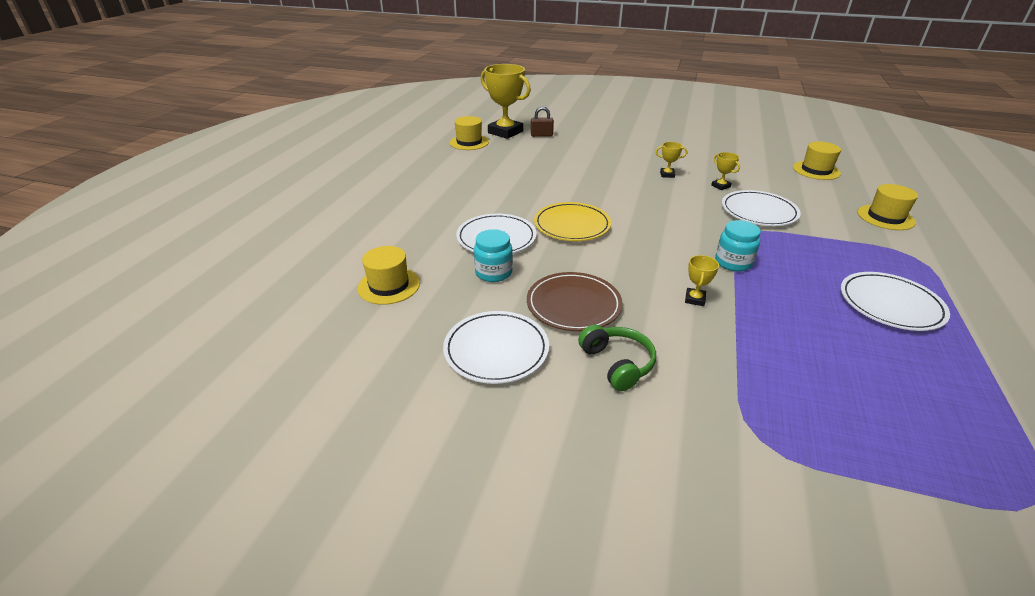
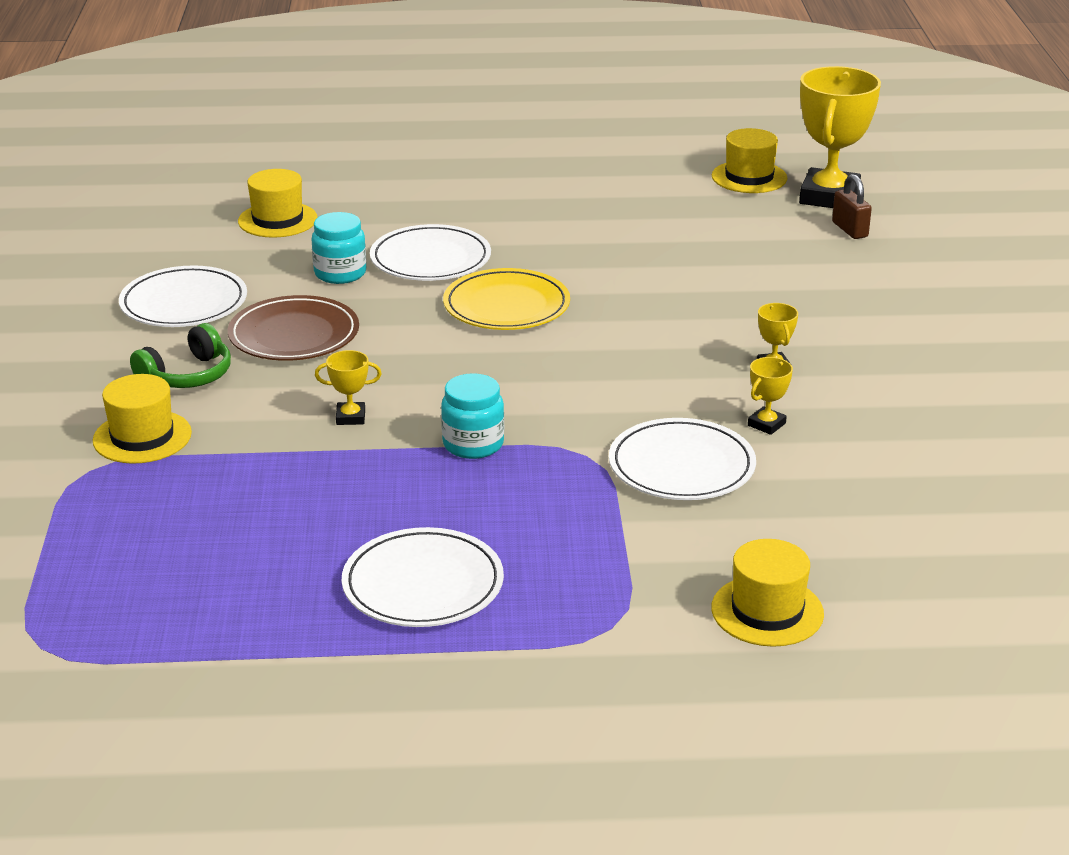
camera: 70 degrees right, 5 degrees down
(816, 170) = (958, 537): yellow hat -> yellow hat (142, 437)

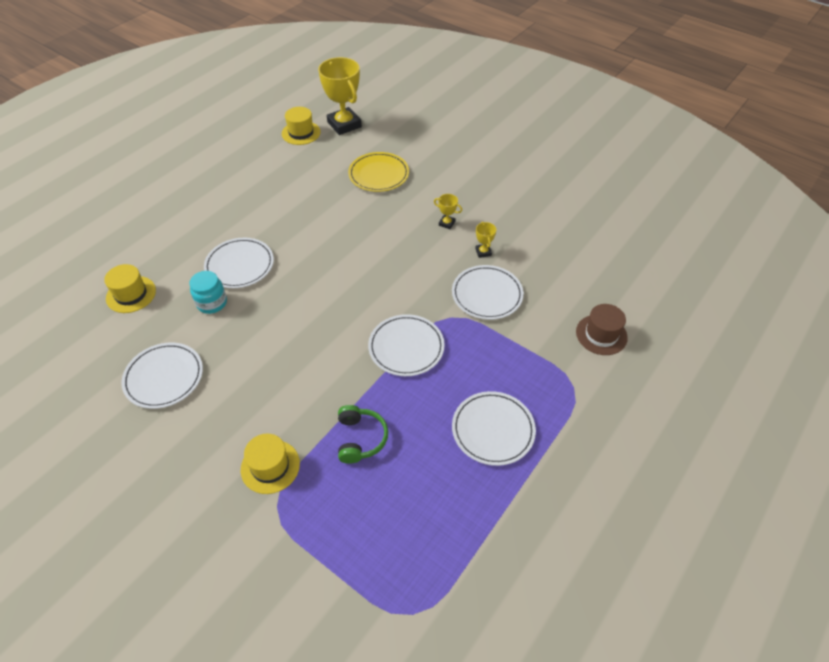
camera: 50 degrees left, 20 degrees up
(187, 375) = (234, 415): green headphones -> green headphones (360, 438)
(294, 335) = (246, 353): brown plate -> none
(350, 417) = (340, 375): yellow trophy -> none
(473, 444) = (406, 347): turquoise jar -> white plate
(506, 306) = (310, 267): yellow plate -> yellow plate (379, 174)
(767, 611) = (601, 334): yellow hat -> brown hat
(850, 230) = (375, 137): brown padlock -> none

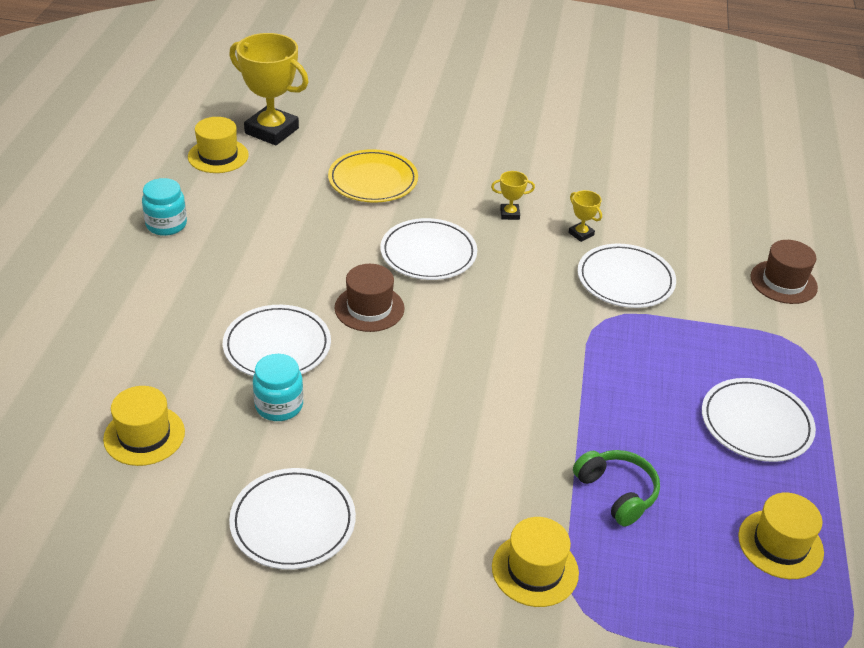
camera: 30 degrees left, 10 degrees down
(239, 169) = (166, 225): none -> turquoise jar
(310, 259) = (369, 308): none -> brown hat
(406, 347) = (582, 370): white plate -> white plate (428, 253)
(438, 521) = (780, 544): none -> yellow hat

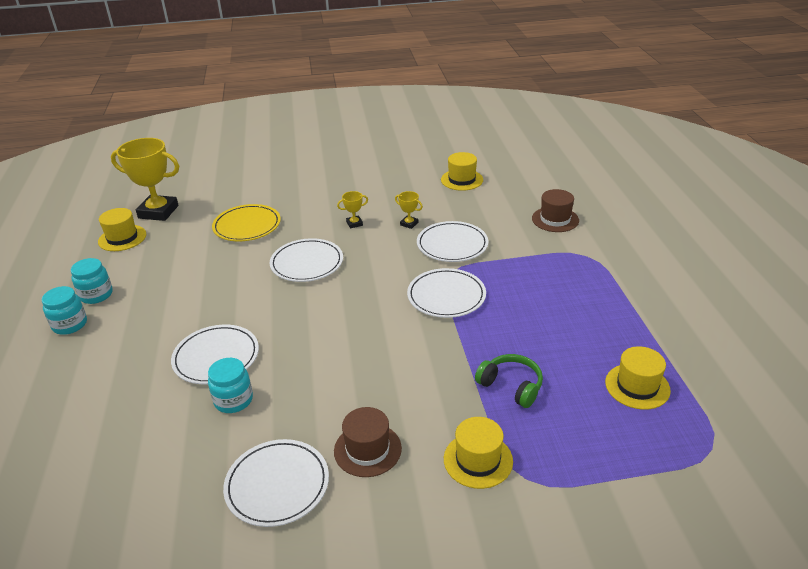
camera: 15 degrees left, 5 degrees down
(126, 255) = (70, 324): none -> turquoise jar
(144, 435) = (129, 456): yellow hat -> yellow hat (462, 180)
(369, 308) = (278, 311): brown hat -> brown hat (367, 449)
(756, 423) = (582, 312): white plate -> white plate (446, 296)

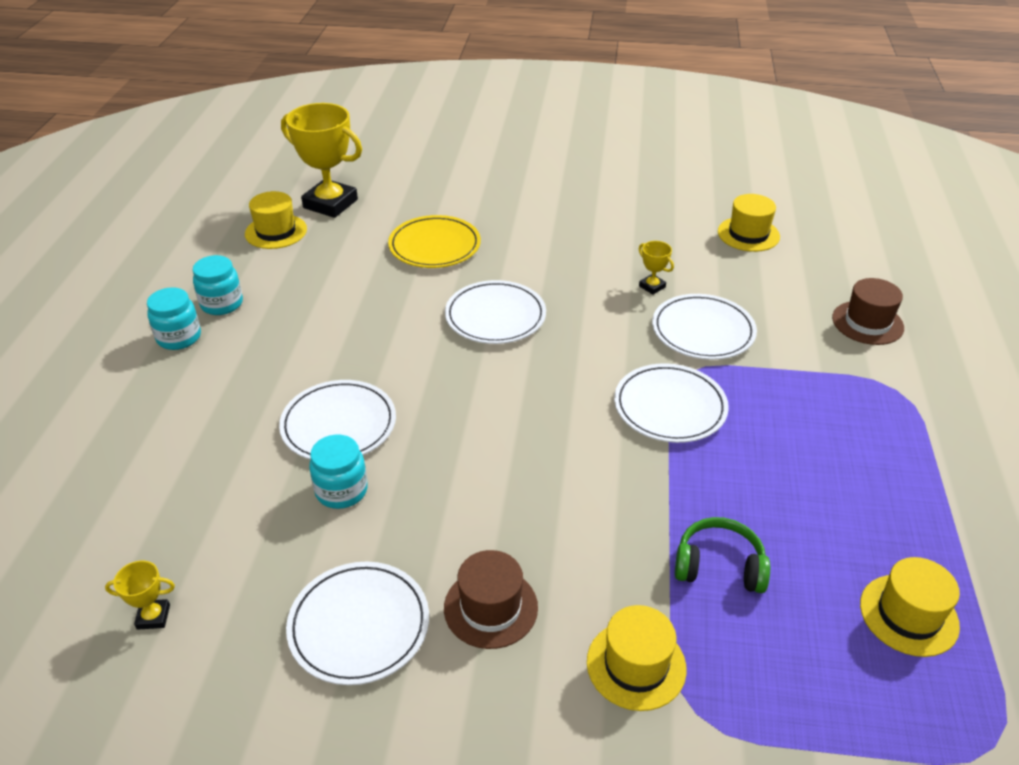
camera: 15 degrees right, 5 degrees up
(354, 223) = (577, 271): yellow trophy -> yellow trophy (153, 617)
(511, 386) = (719, 566): green headphones -> green headphones turned 45 degrees counterclockwise

